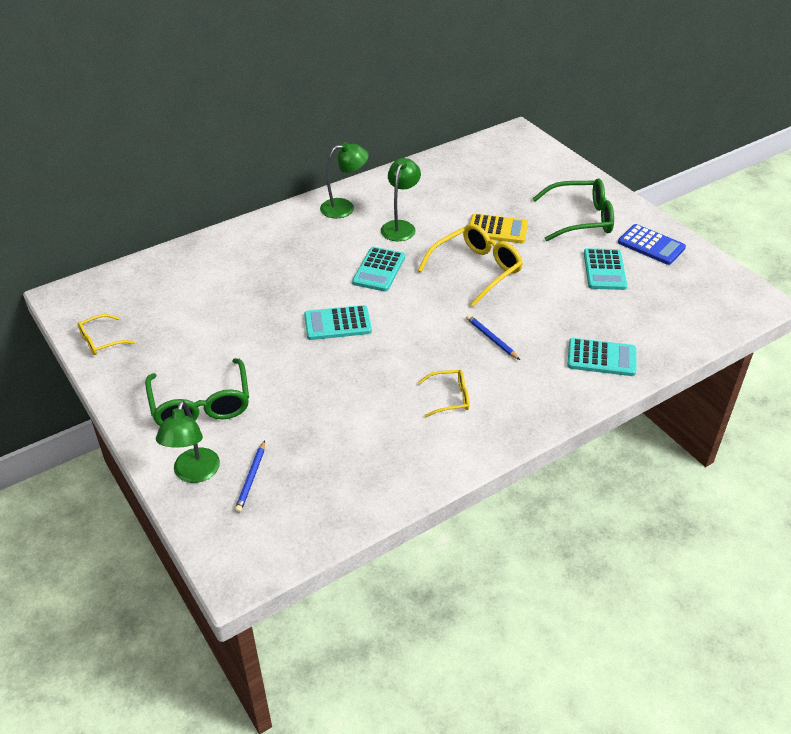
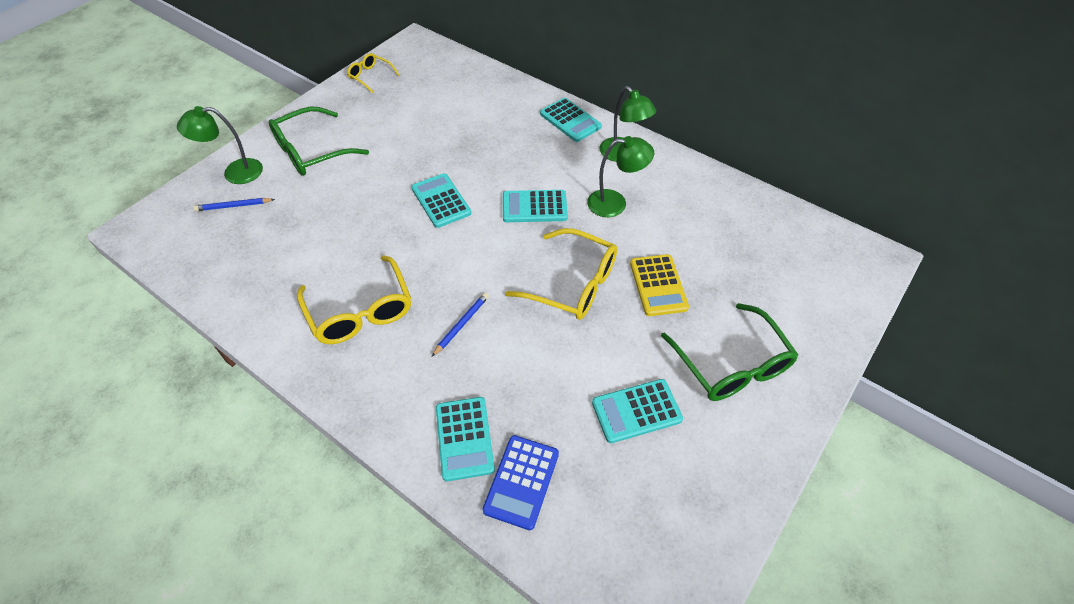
camera: 70 degrees right, 10 degrees up
(280, 224) = (570, 120): none -> turquoise calculator
(450, 398) = (360, 311): yellow glasses -> yellow glasses, size x1.84
(651, 245) = (720, 458): blue calculator -> blue calculator (521, 481)

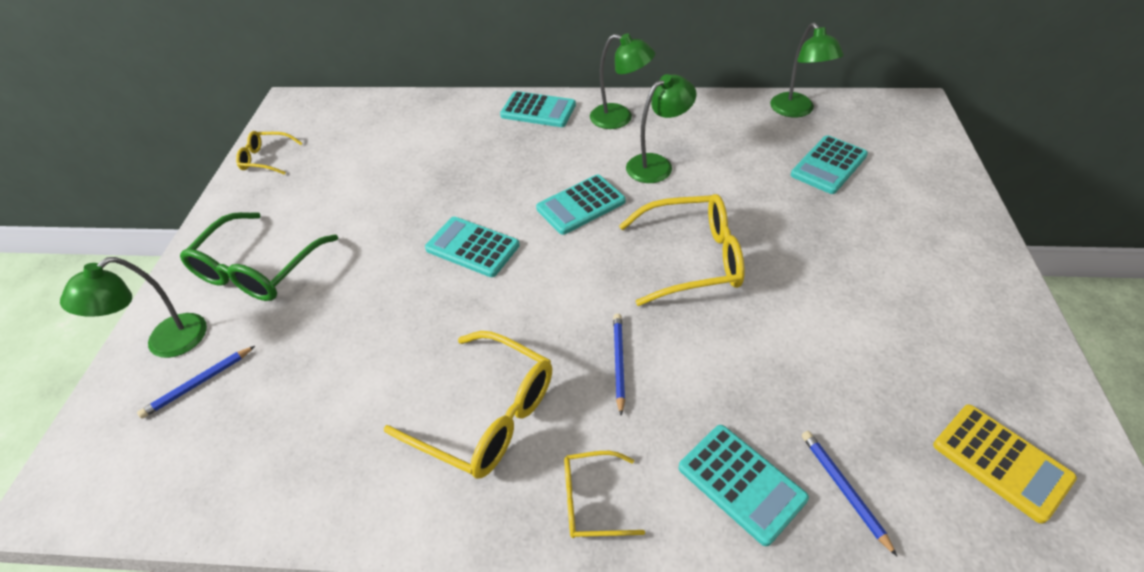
camera: 30 degrees left, 5 degrees down
(373, 394) = (591, 500): none -> yellow glasses
(521, 481) = (843, 489): blue calculator -> blue pencil
(636, 411) = (873, 345): turquoise calculator -> turquoise calculator (828, 165)
(658, 285) = (771, 218): yellow calculator -> yellow calculator (1001, 462)
(731, 365) = (904, 253): green glasses -> none
(768, 213) = (796, 111): none -> green lamp

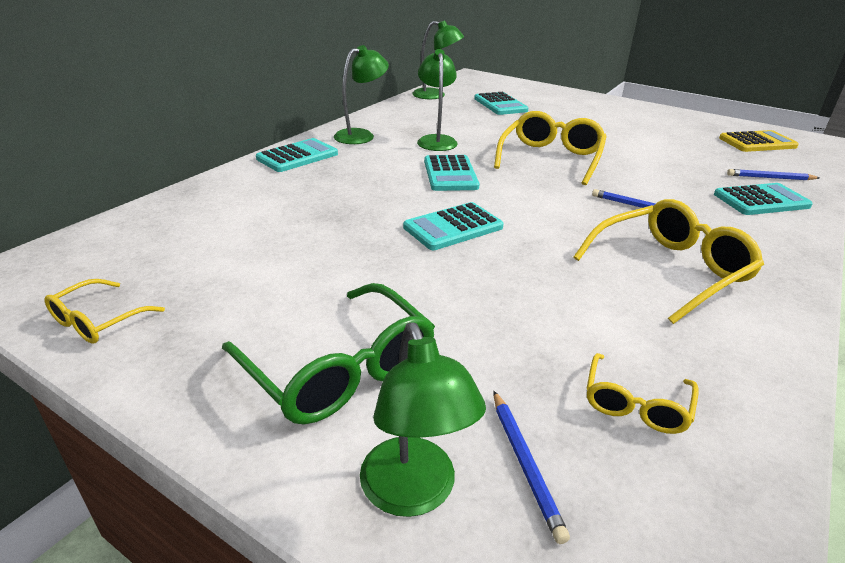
camera: 65 degrees left, 15 degrees down
(591, 500) = (769, 249): yellow glasses -> yellow glasses (635, 404)

